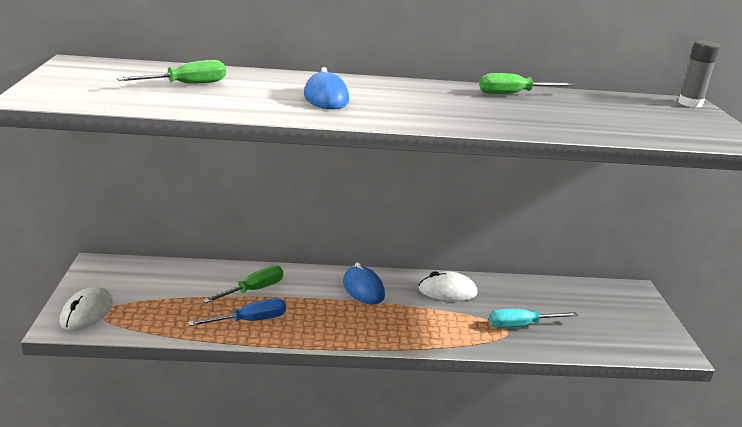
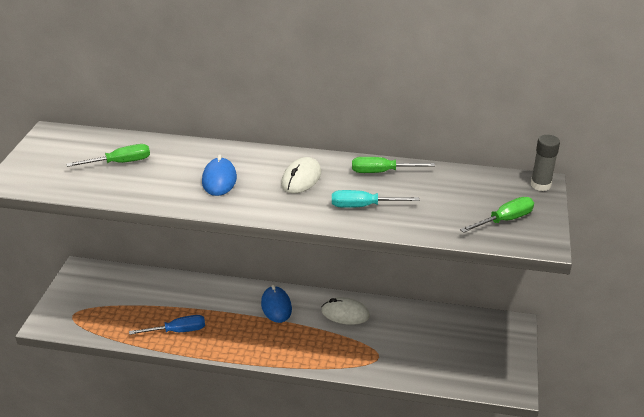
camera: 15 degrees right, 10 degrees up
(87, 313) = (63, 314): white mouse -> white mouse (301, 179)
(253, 290) = (189, 302): green screwdriver -> green screwdriver (504, 220)
(521, 325) = (392, 353): turquoise screwdriver -> turquoise screwdriver (363, 206)

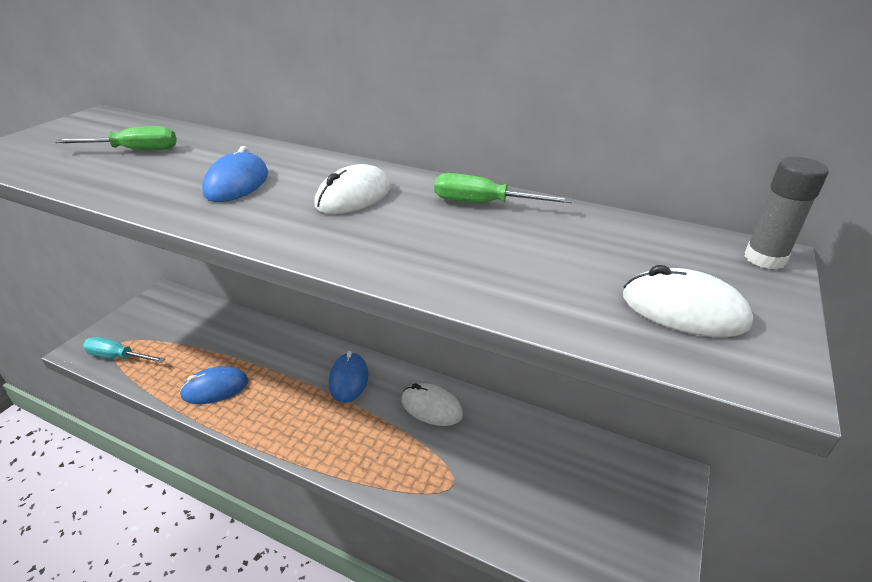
camera: 15 degrees right, 0 degrees up
(178, 331) = (215, 388): blue screwdriver -> blue mouse
(363, 206) = (424, 247): turquoise screwdriver -> turquoise screwdriver (117, 357)
(504, 220) = (683, 310): green screwdriver -> white mouse

